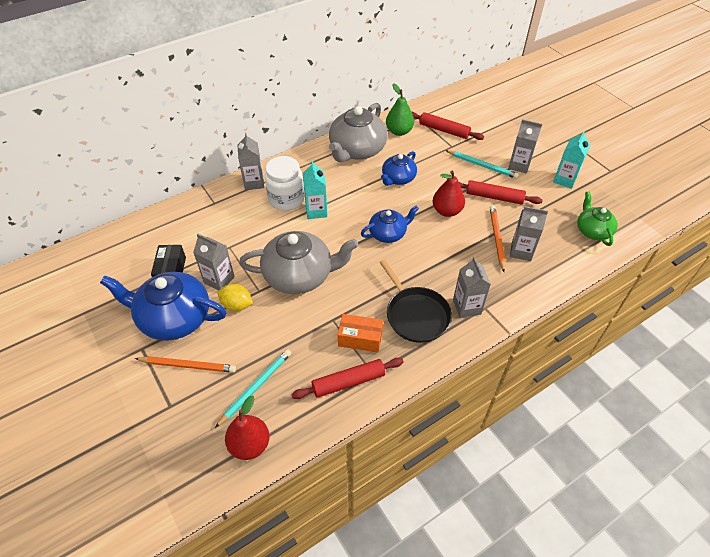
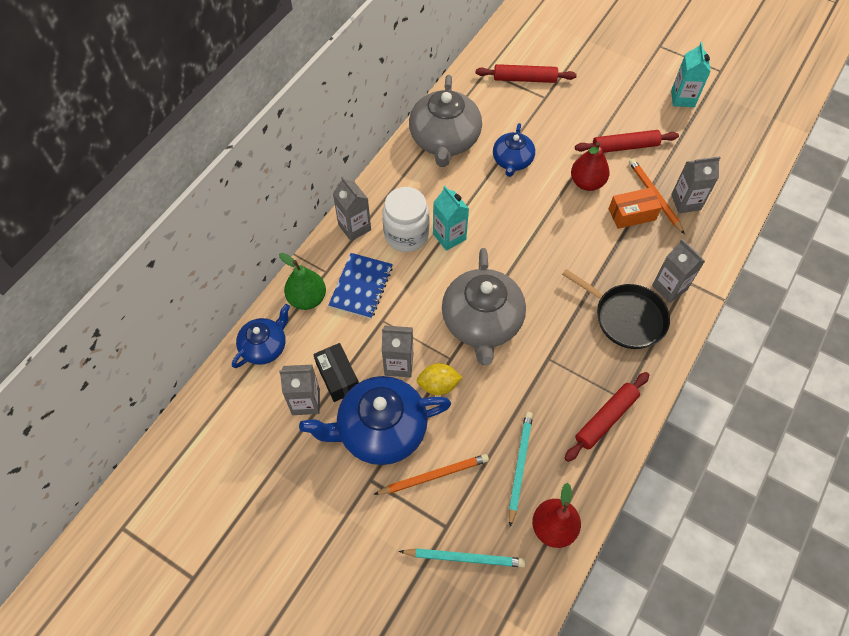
camera: 25 degrees left, 10 degrees up
(230, 220) = (361, 287): none -> blue notebook
(299, 275) = (482, 322): grey teapot -> grey teapot turned 120 degrees clockwise
(360, 338) = (588, 367): orange box -> orange box (632, 214)
(388, 233) = (543, 234): blue teapot -> blue teapot (264, 346)
(399, 131) = (476, 98): green pear -> green pear (307, 299)
(482, 165) = (591, 111): turquoise pencil -> turquoise pencil (464, 557)
(519, 165) = (628, 97): grey carton -> grey carton (306, 402)
(592, 230) = (739, 150): green teapot -> none

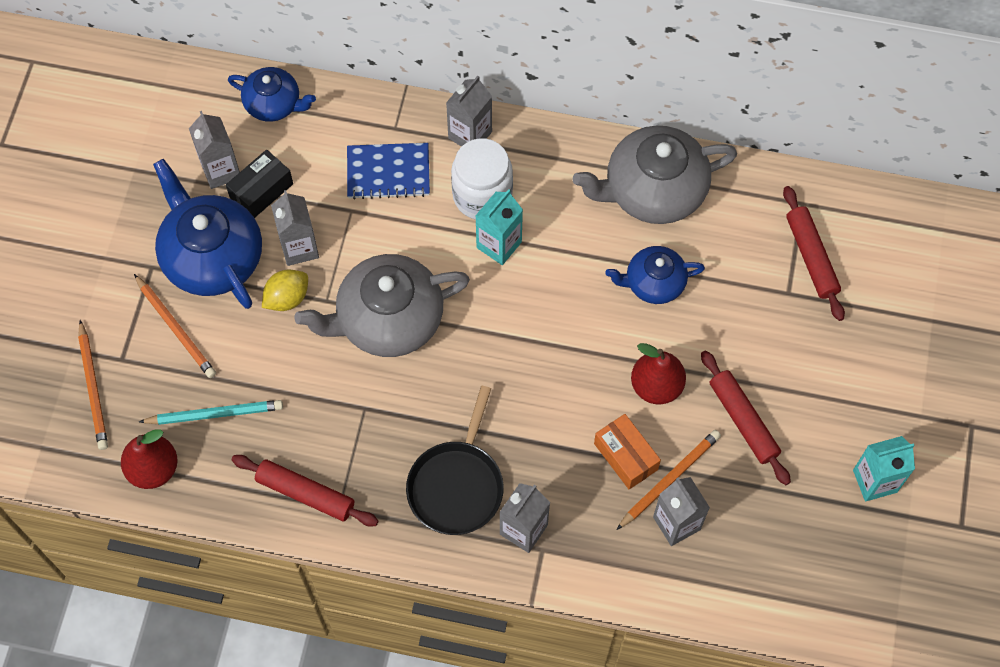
camera: 70 degrees right, 5 degrees up
(307, 299) = (351, 122): green pear -> none
(438, 385) = (287, 298): yellow lemon -> yellow lemon turned 75 degrees clockwise
(464, 557) = (93, 387): turquoise pencil -> orange pencil

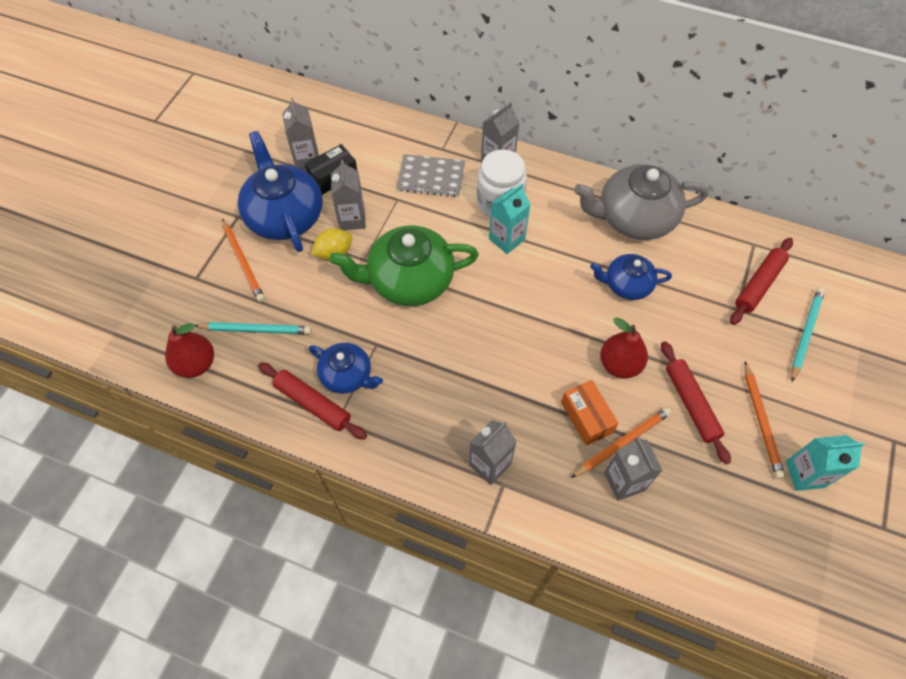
camera: 10 degrees right, 5 degrees down
(93, 387) = (168, 295): orange pencil -> orange pencil (761, 421)
(274, 104) = (356, 121): blue teapot -> blue teapot (347, 375)
(388, 172) = (431, 177): blue notebook -> grey notebook
(388, 319) = (409, 280): grey teapot -> green teapot
(457, 485) = (439, 418): black pan -> none
(811, 257) = (758, 284): red rolling pin -> red rolling pin turned 45 degrees clockwise
(868, 312) = (805, 333): none -> turquoise pencil

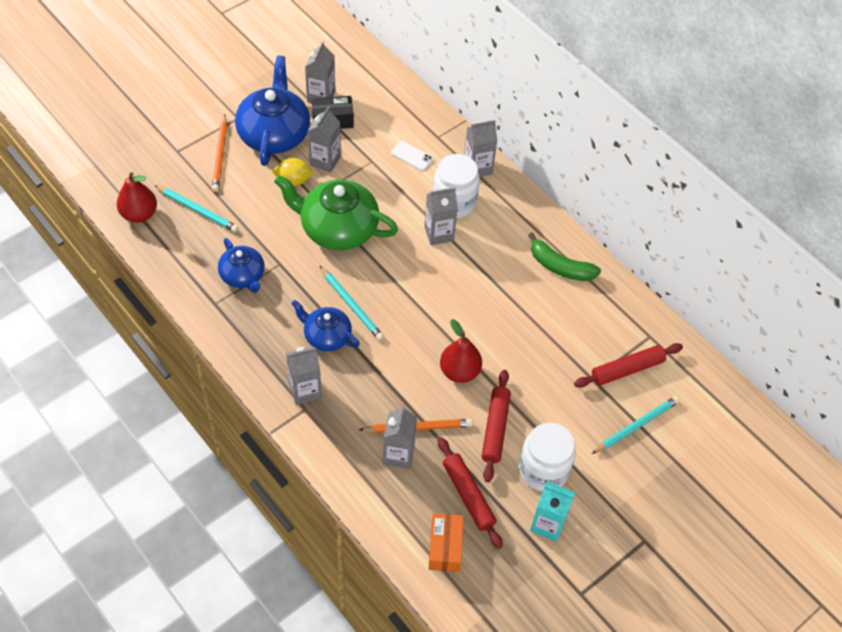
camera: 25 degrees right, 5 degrees down
(313, 403) = (205, 283): red rolling pin -> red rolling pin (468, 495)
(431, 177) = (412, 156): grey notebook -> white phone
(474, 350) = (351, 305): none -> turquoise pencil
(506, 239) = (439, 233): turquoise carton -> grey carton
(586, 417) = (404, 396): orange box -> orange box (445, 547)
(626, 285) = (512, 315): blue teapot -> blue teapot (326, 336)
(634, 218) = (560, 267): grey teapot -> green banana
(761, 421) = (543, 470): orange pencil -> white jar

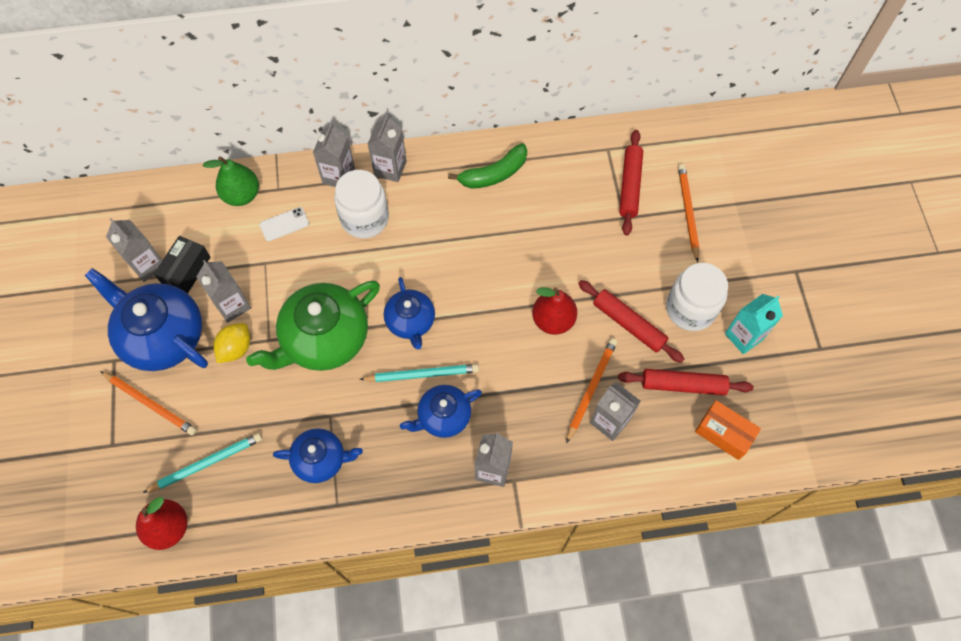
camera: 55 degrees left, 10 degrees up
(389, 276) = (411, 321): none -> blue teapot
(416, 118) = (242, 195): none -> green pear
(439, 233) = (391, 252): grey carton -> grey carton (390, 168)
(636, 426) = (687, 212): turquoise pencil -> orange pencil

